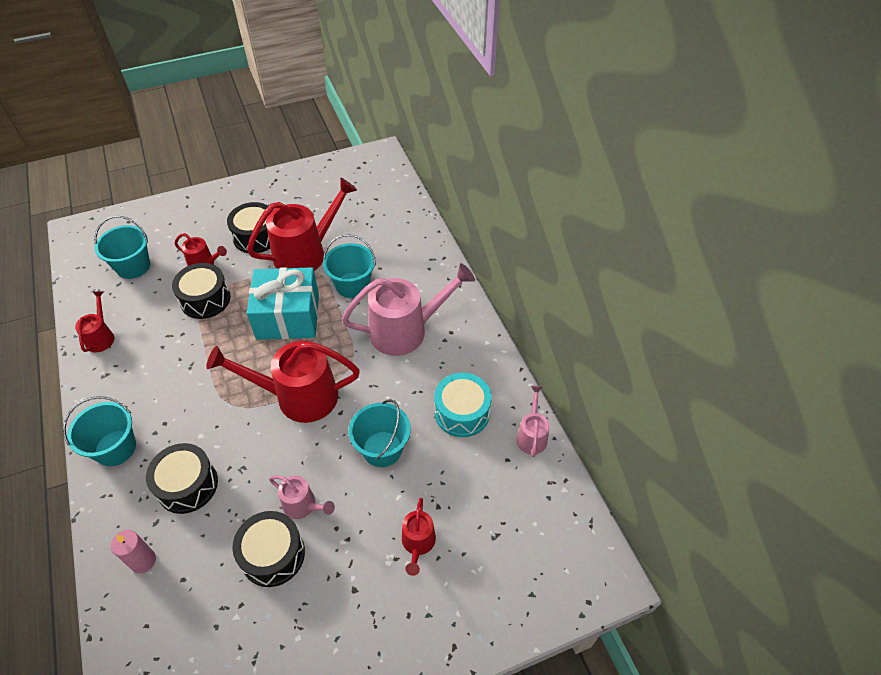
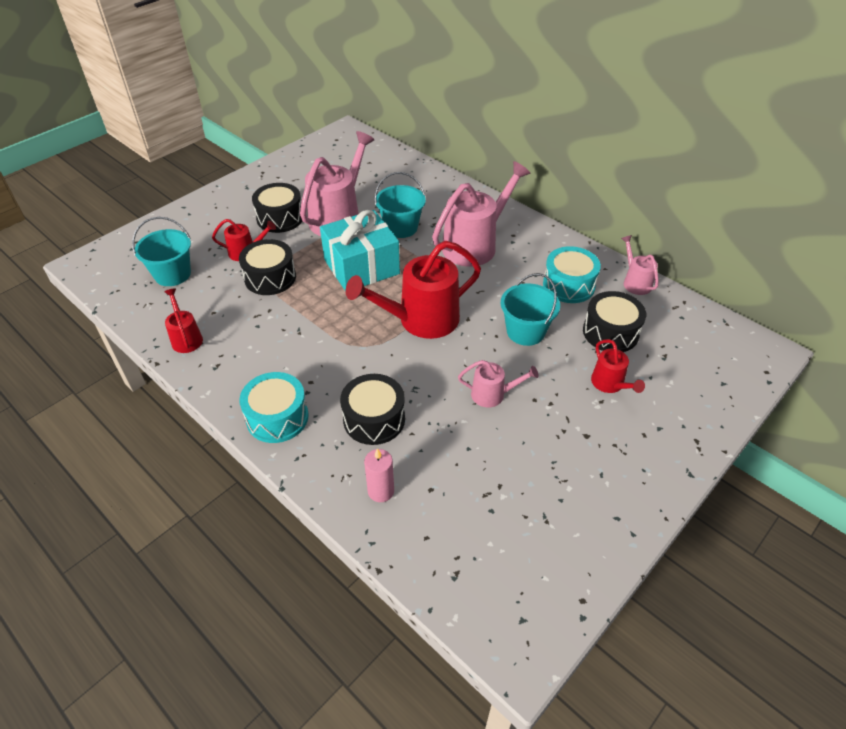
camera: 25 degrees left, 5 degrees down
(115, 448) = (277, 417): turquoise bucket -> turquoise drum
(273, 555) = (496, 439): black drum -> black drum (610, 332)
(306, 253) = (339, 217): red watering can -> pink watering can

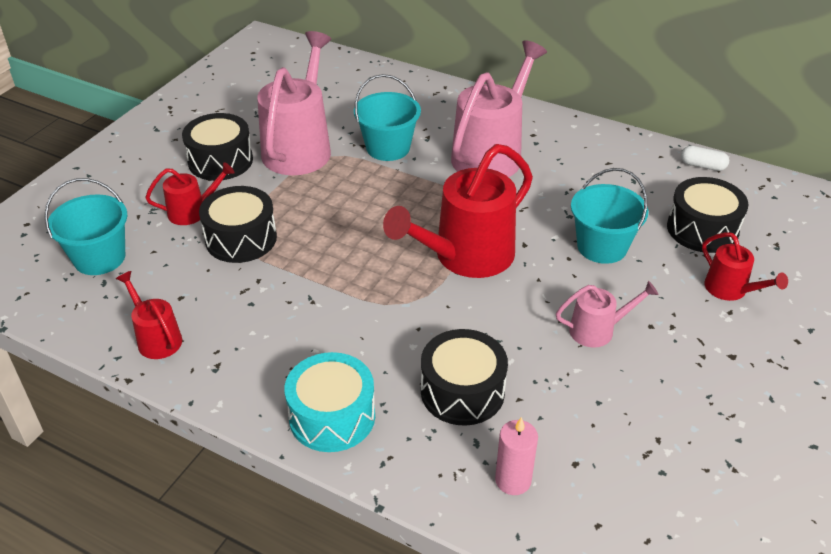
camera: 15 degrees left, 5 degrees down
(361, 266) = (358, 204): turquoise gift -> none
(568, 285) = (627, 183): turquoise drum -> none
(635, 282) = (702, 166): pink watering can -> white capsule

